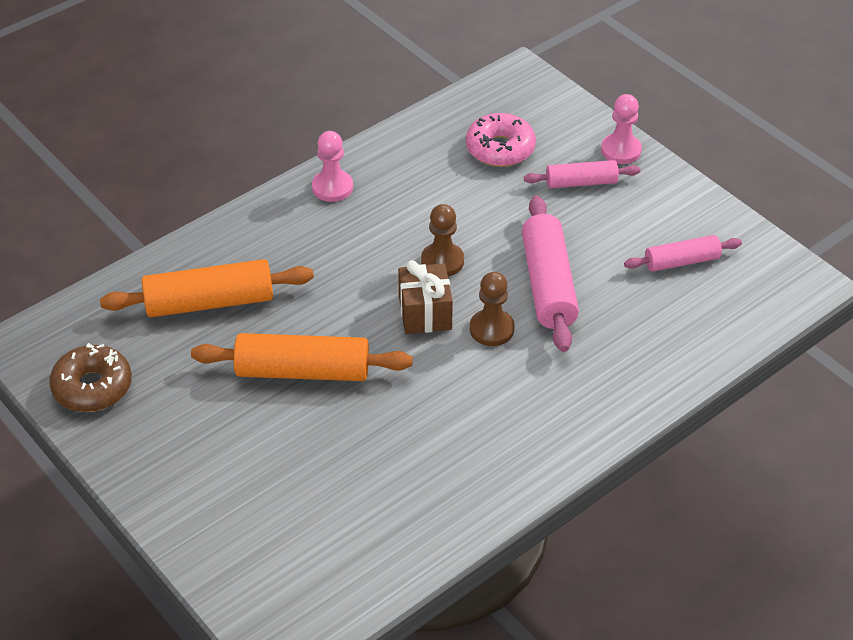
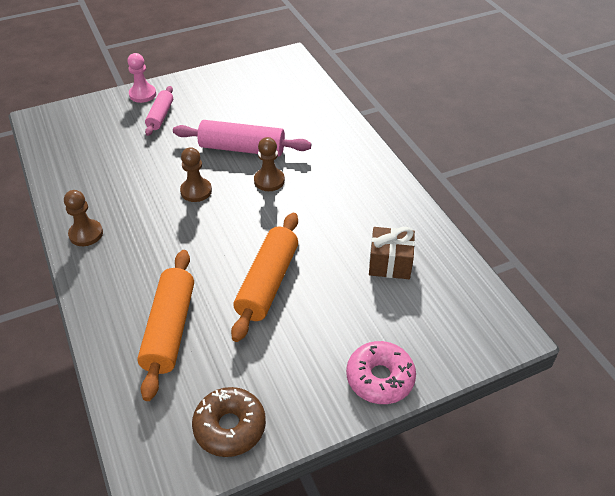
camera: 75 degrees left, 0 degrees up
(332, 187) = (86, 234): pink pawn -> brown pawn
(425, 313) = (240, 209): brown gift -> brown gift (390, 264)
(500, 149) = (105, 143): pink donut -> pink donut (380, 378)
(681, 261) = (250, 94): pink rolling pin -> none

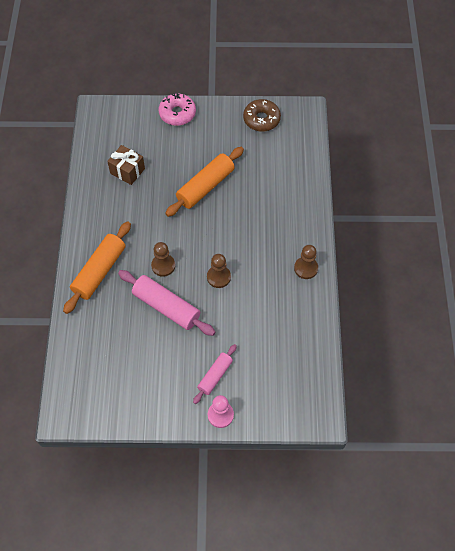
camera: 155 degrees left, 15 degrees up
(170, 329) = (273, 179): orange rolling pin -> orange rolling pin (99, 271)

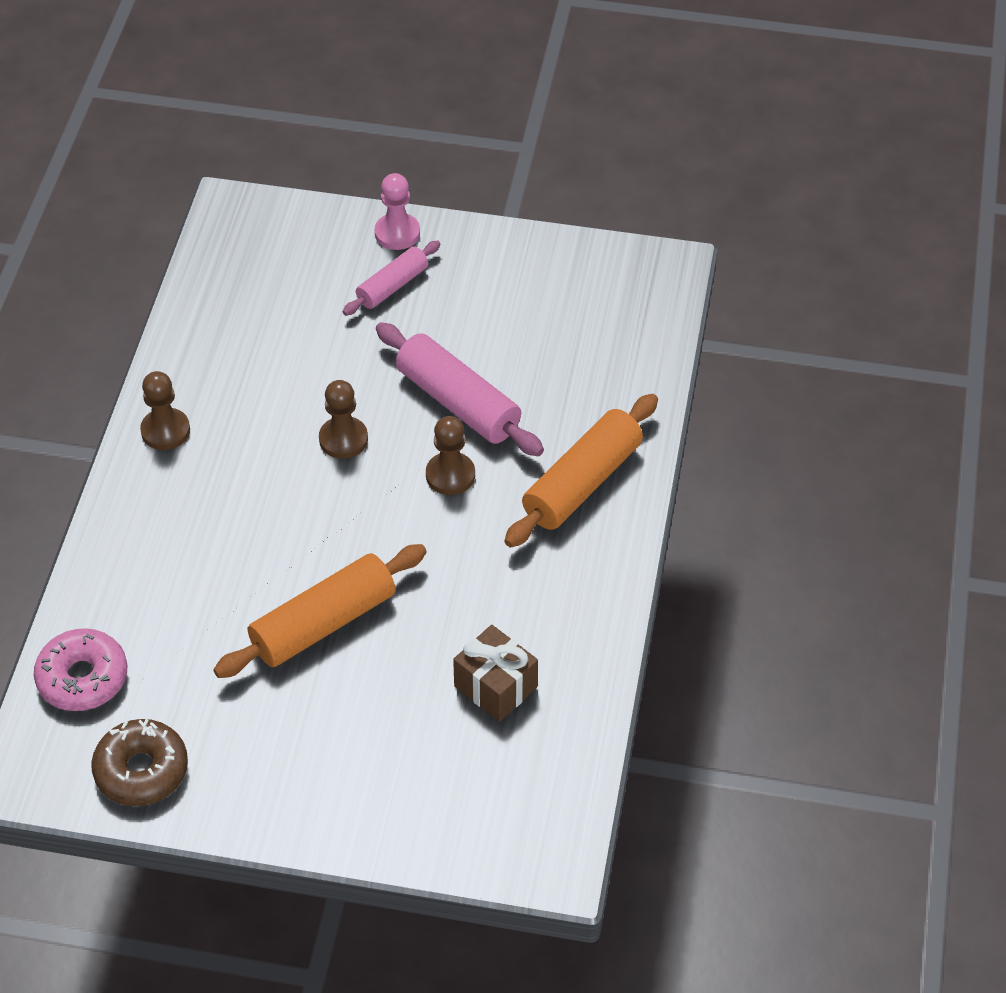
camera: 170 degrees left, 10 degrees down
(177, 113) = (347, 819): pink donut -> pink donut (83, 678)

